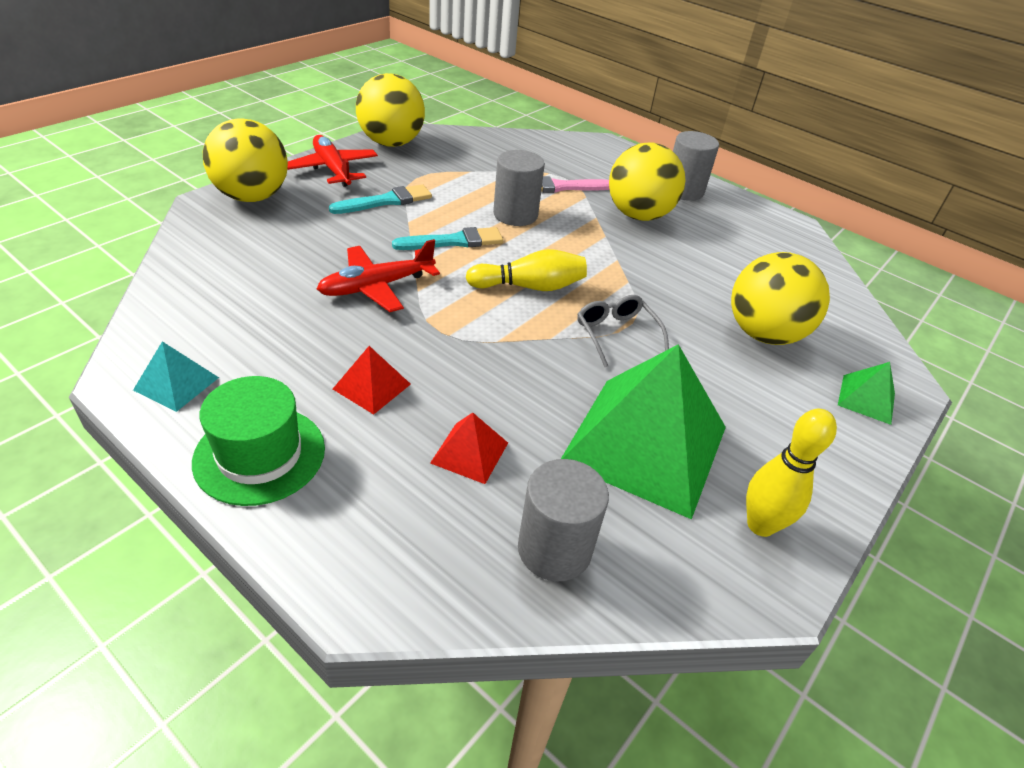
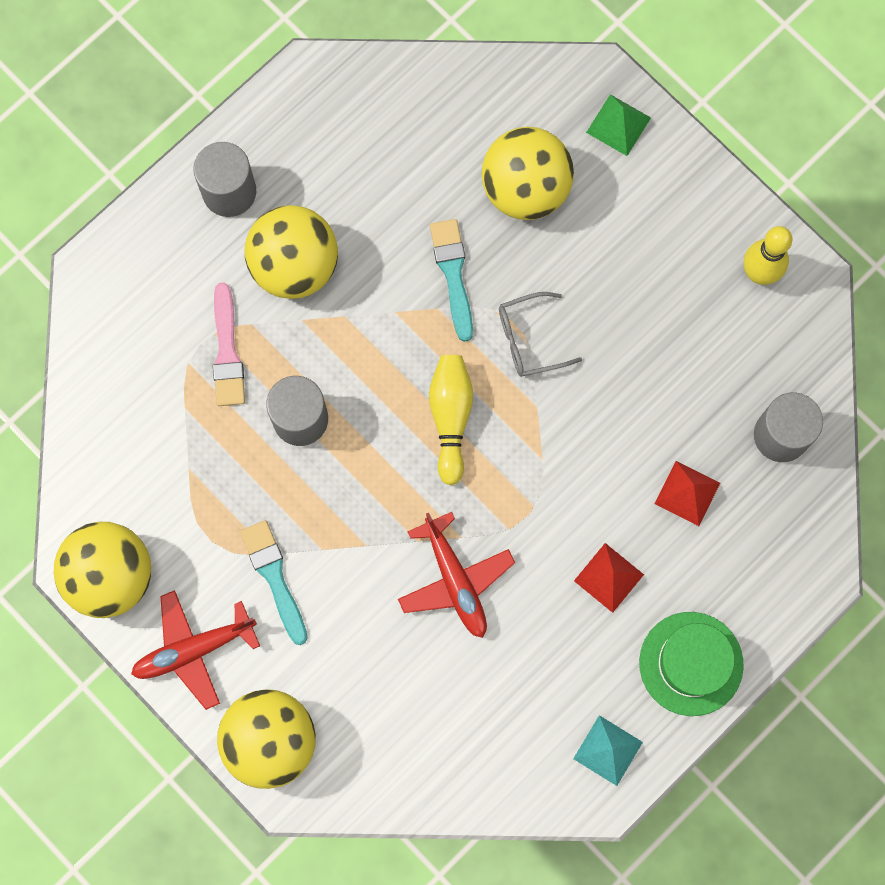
camera: 80 degrees left, 35 degrees up
(454, 241) = (364, 496): turquoise brush -> turquoise brush (453, 274)
(645, 443) = (675, 343): green pyramid -> none

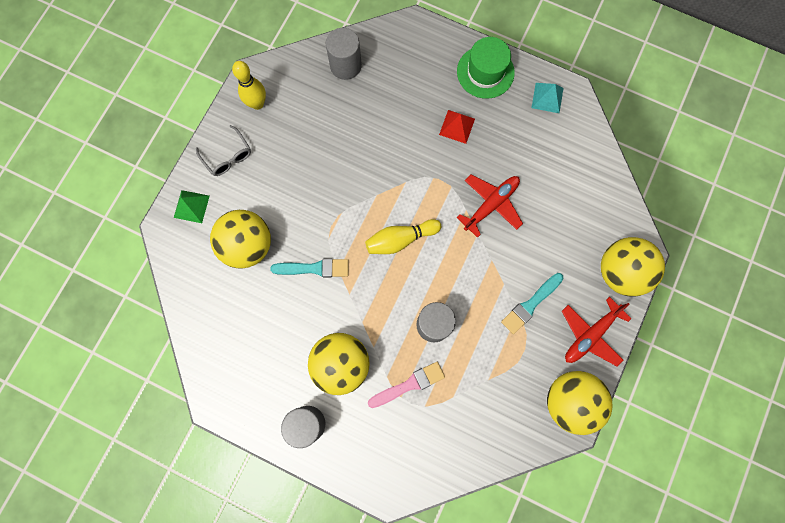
camera: 110 degrees left, 0 degrees up
(193, 649) = (590, 334): red plane -> red plane turned 90 degrees clockwise
(453, 274) = (314, 268): turquoise brush -> turquoise brush turned 150 degrees counterclockwise
(529, 339) = (339, 212): grey glasses -> grey glasses (227, 156)
(687, 493) = (395, 102): red pyramid -> none

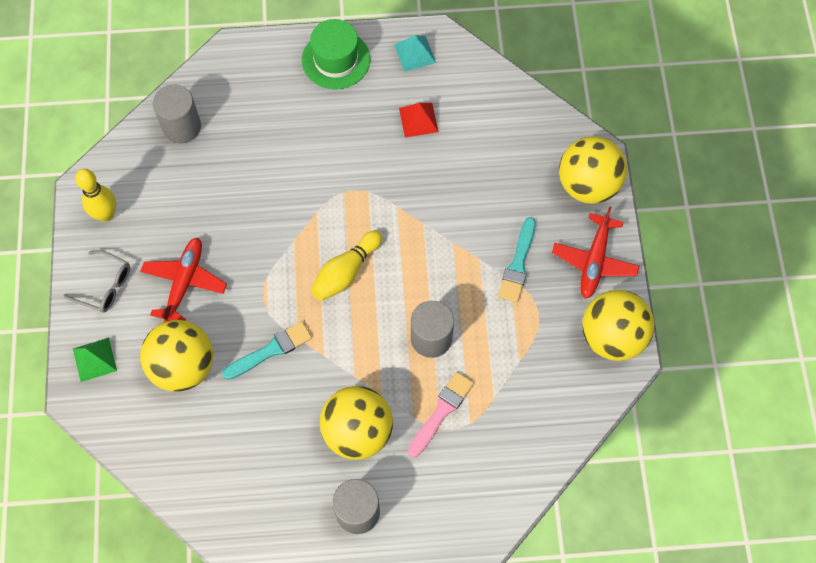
camera: 30 degrees left, 10 degrees down
(457, 126) = (338, 128): red pyramid -> red pyramid (418, 119)
(491, 205) = (420, 188): red plane -> red plane (184, 282)

